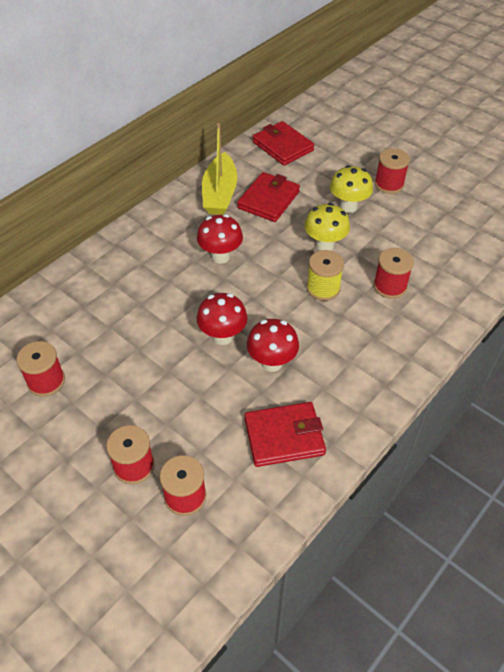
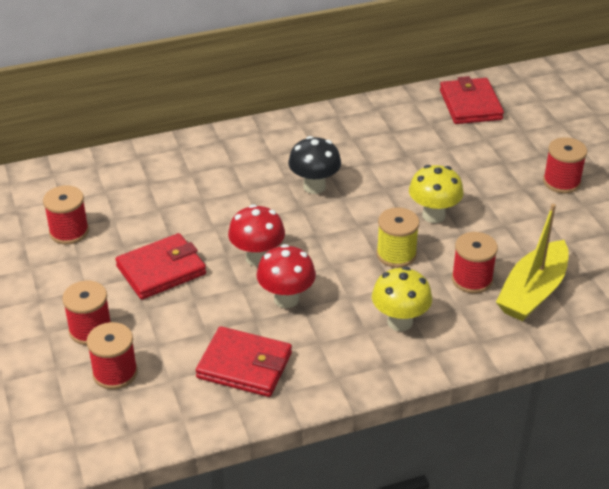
camera: 30 degrees right, 10 degrees down
(220, 194) = (362, 128): yellow boat -> yellow boat (532, 292)
(220, 256) = (314, 186): red mushroom -> black mushroom
(268, 200) = (409, 151): red wallet -> red wallet (161, 270)
(348, 206) = (493, 188): yellow mushroom -> yellow mushroom (400, 322)

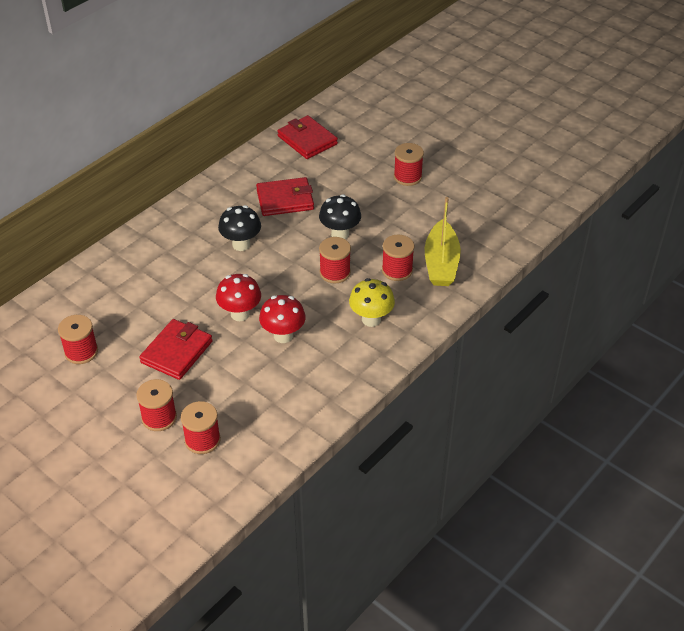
camera: 30 degrees left, 5 degrees up
(244, 365) = (290, 394): red wallet -> red wallet (285, 200)
(396, 254) = (335, 272): yellow spool -> red spool
(433, 215) = (340, 234): yellow mushroom -> black mushroom

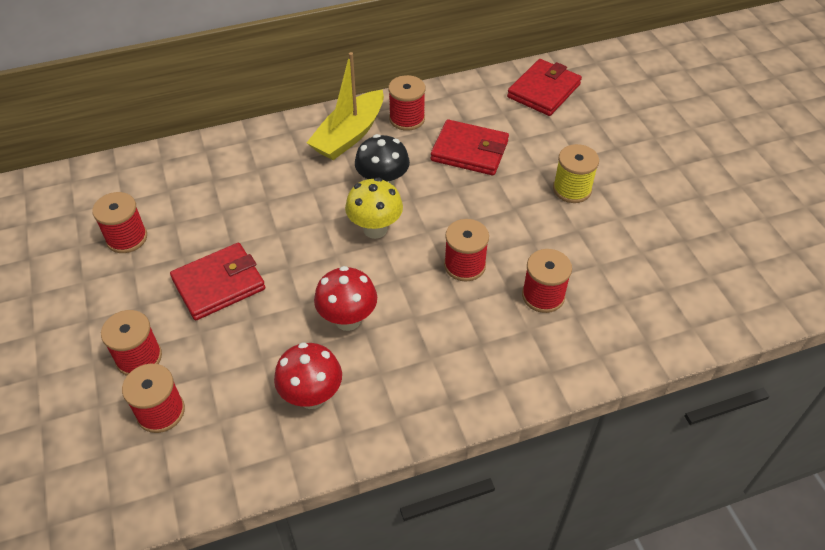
camera: 30 degrees right, 5 degrees up
(240, 314) = (320, 269): red mushroom -> red mushroom (312, 396)
(307, 140) = (544, 91): red wallet -> red wallet turned 45 degrees clockwise
(340, 234) = (504, 219): black mushroom -> none
(371, 199) = (572, 189): none -> yellow spool
(371, 319) = (466, 348): yellow mushroom -> yellow mushroom (375, 229)
(407, 177) = (636, 179): red spool -> red spool (407, 119)
(441, 263) = (606, 311): yellow boat -> yellow boat (349, 135)

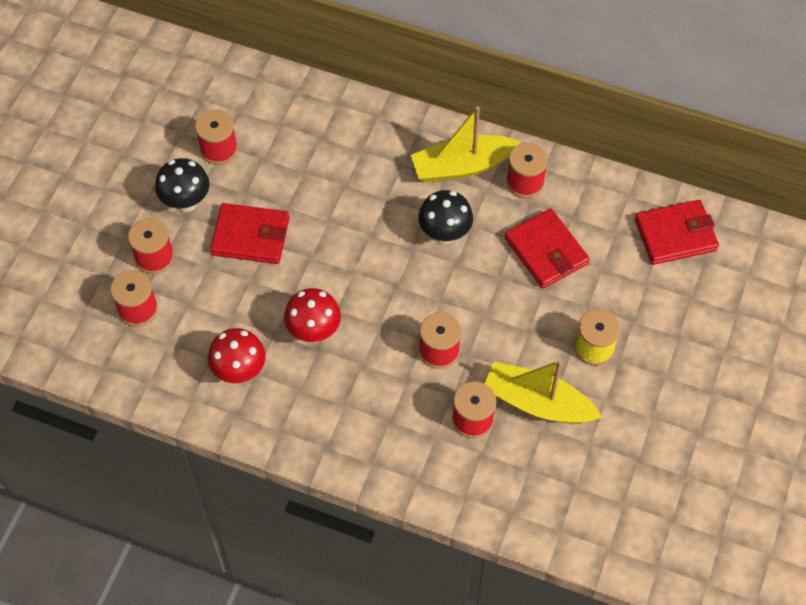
camera: 40 degrees right, 10 degrees up
(131, 295) = (186, 202): none -> black mushroom
(375, 229) = (401, 270): yellow mushroom -> none
(575, 251) = (537, 402): none -> yellow boat

